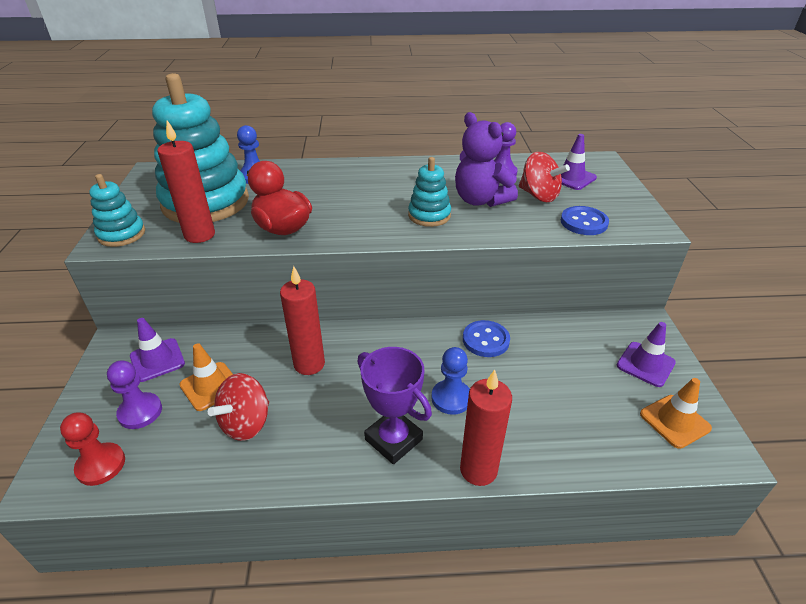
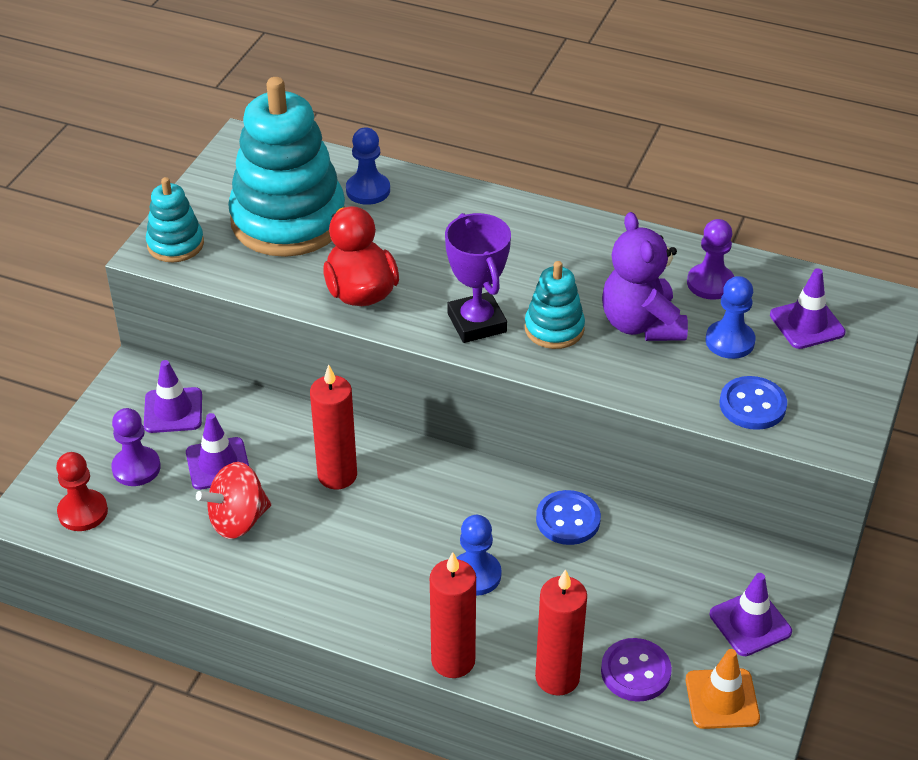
camera: 25 degrees right, 5 degrees up
(200, 235) = (261, 273): red candle -> red candle (557, 678)
(210, 386) = (218, 464): orange traffic cone -> purple traffic cone
(393, 439) = (383, 596): purple trophy -> purple trophy (476, 323)
(539, 196) = (730, 341): red spinning top -> blue pawn
(607, 425) = (635, 672): none -> purple button

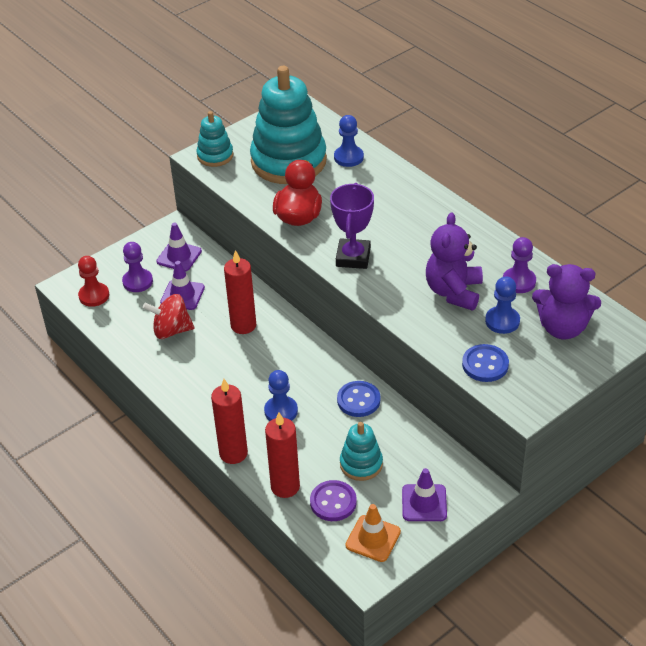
camera: 30 degrees right, 0 degrees up
(554, 329) = (397, 276): turquoise stacking toy -> turquoise stacking toy (361, 464)
(807, 324) = (562, 328): purple traffic cone -> purple teddy bear

